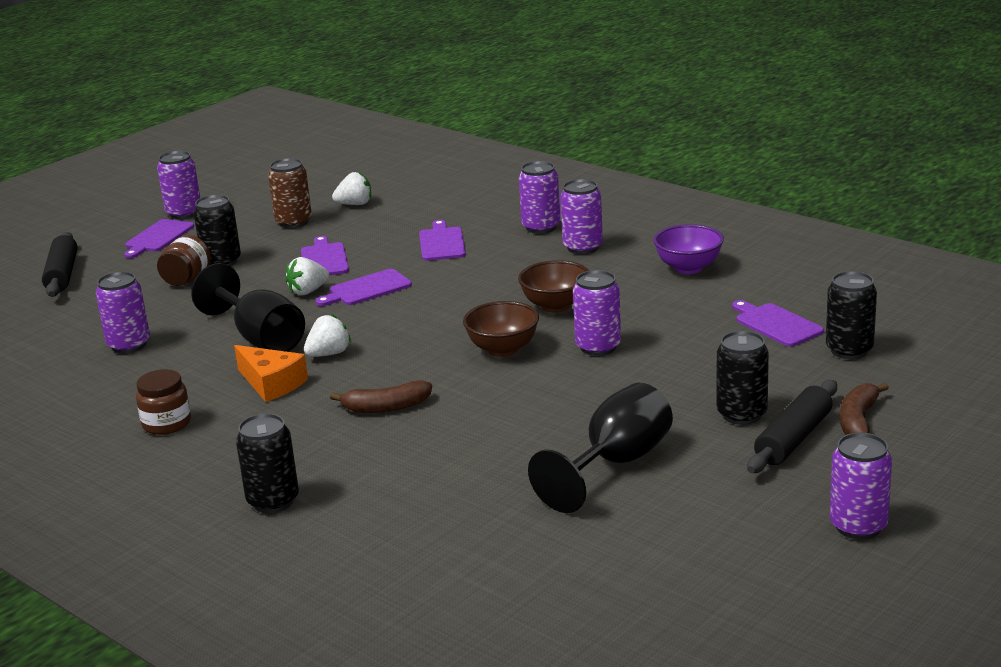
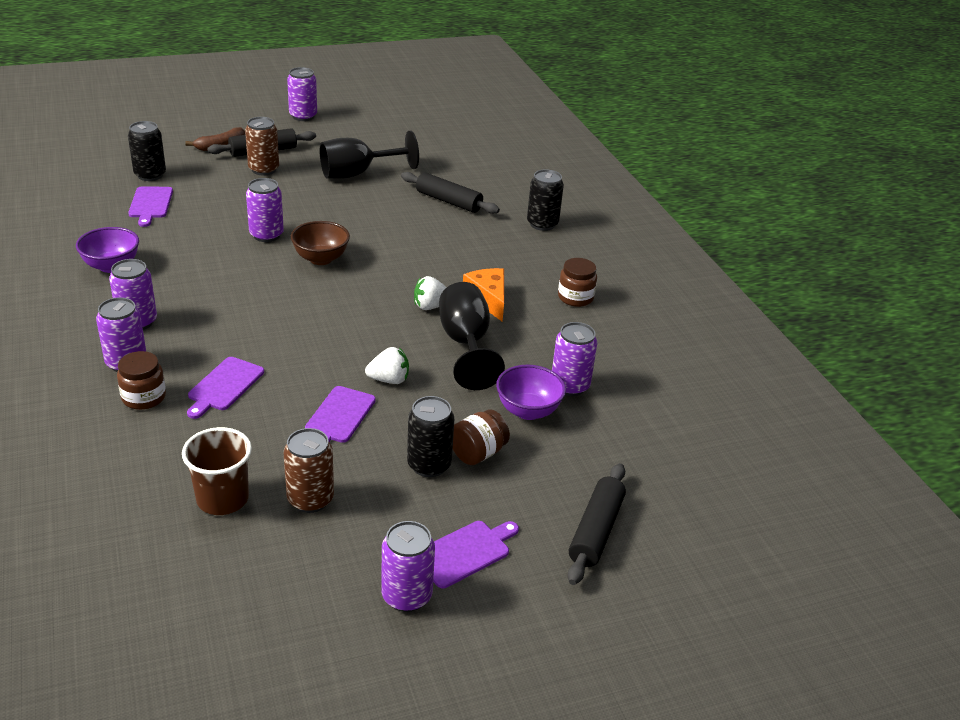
camera: 155 degrees left, 10 degrees up
(160, 316) = (528, 411): none -> purple bowl
(355, 204) = (222, 499): white strawberry -> brown cup
(367, 289) = (343, 359): purple cutting board -> none
(386, 407) = (434, 251): brown banana -> none
(438, 478) = (448, 201): none -> black rolling pin
(491, 219) = (144, 397): none -> brown jar
(555, 306) = (242, 276): brown bowl -> none
(741, 414) = (264, 169): black can -> brown can

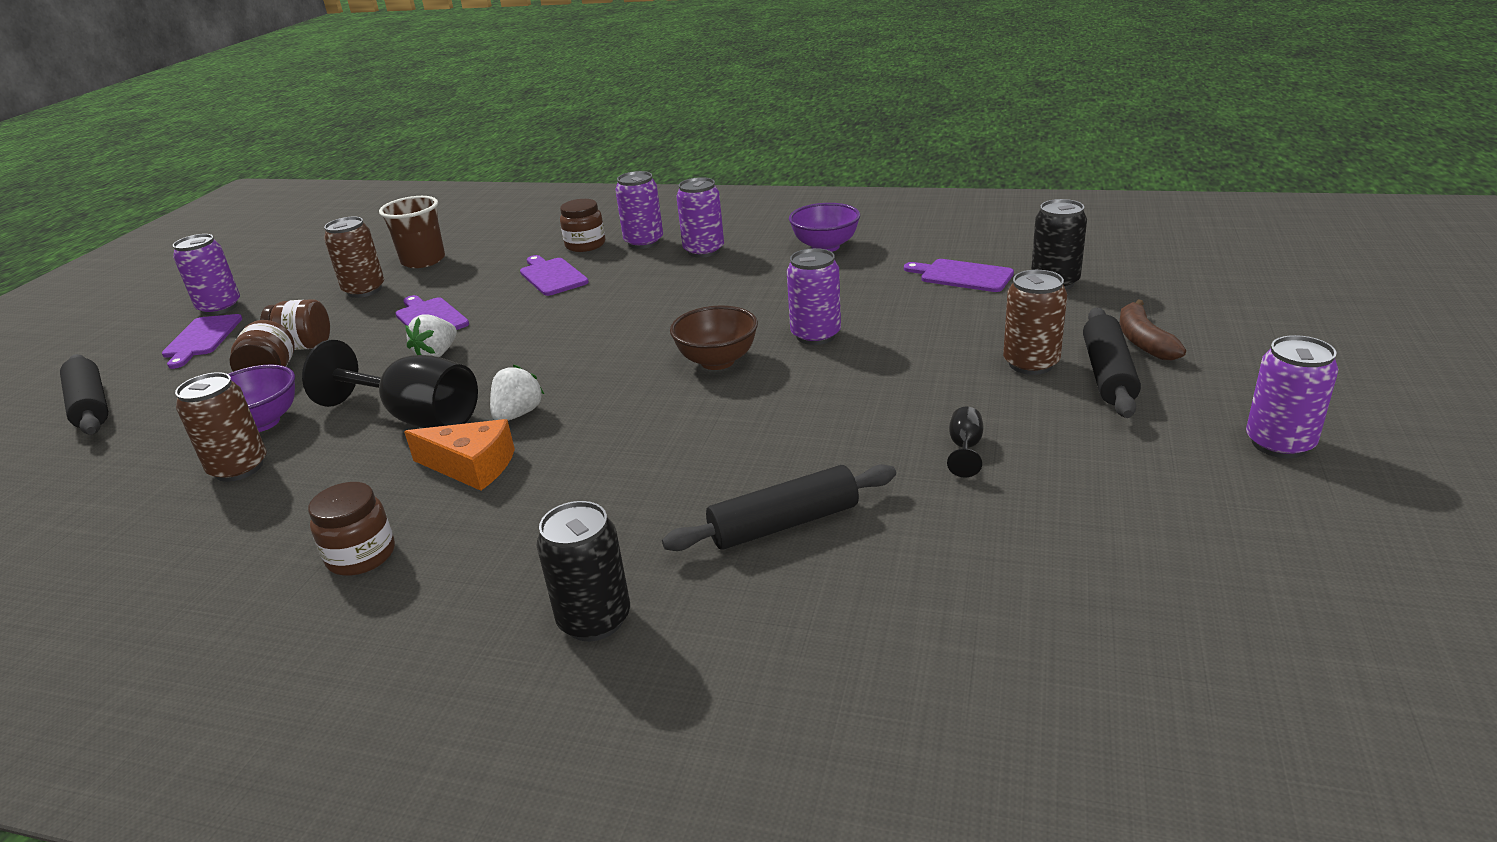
camera: 130 degrees right, 5 degrees down
(357, 174) = (965, 448): black goblet -> black goblet, size x0.42
(429, 465) = (304, 346): black can -> brown jar
(570, 386) = (239, 468): purple can -> brown can

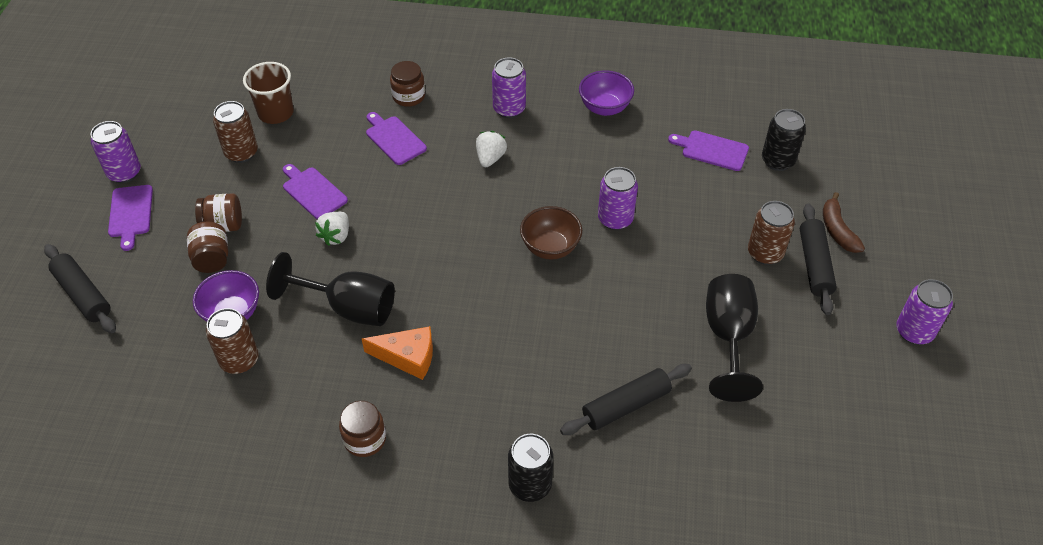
camera: 10 degrees left, 20 degrees up
(518, 414) = (422, 304): white strawberry -> white strawberry (490, 158)
(644, 242) = (457, 94): purple can -> none
(965, 448) = (728, 337): black goblet -> black goblet, size x2.40

